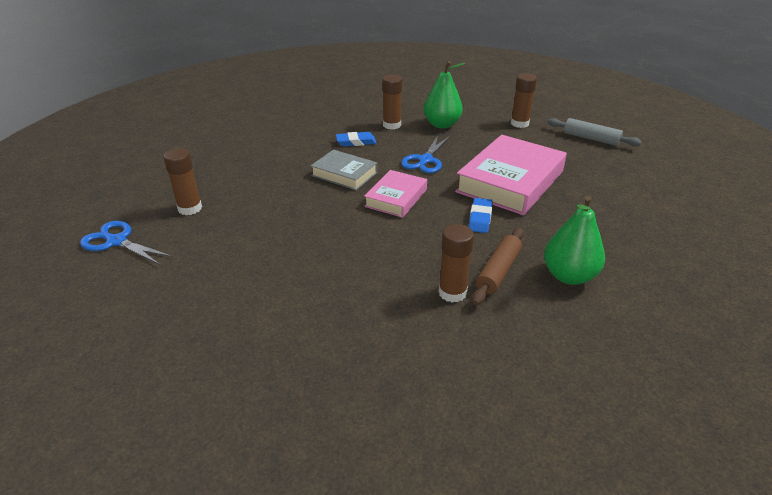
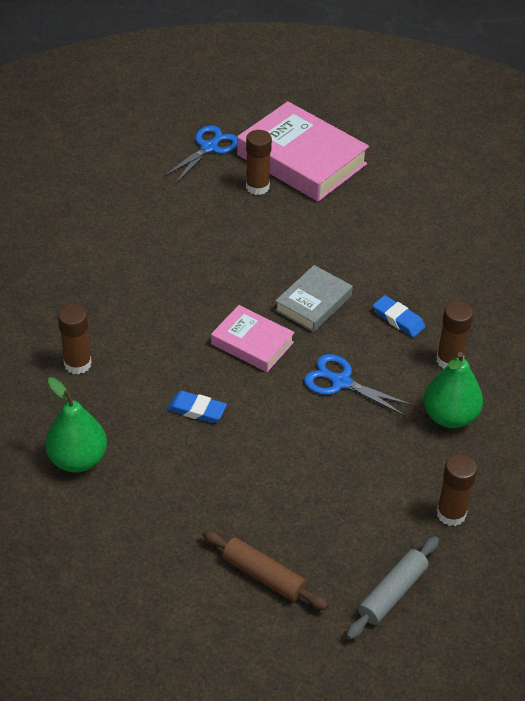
camera: 95 degrees right, 10 degrees up
(356, 142) = (398, 319): blue eraser -> blue eraser turned 45 degrees counterclockwise
(498, 271) = (99, 404): brown rolling pin -> brown rolling pin (263, 576)
(510, 181) = (274, 458): pink book -> pink book (301, 159)

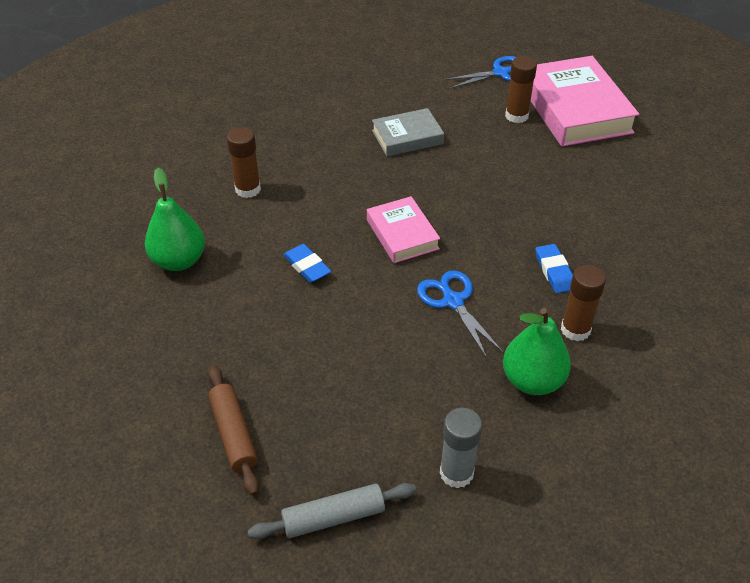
camera: 35 degrees right, 0 degrees up
(313, 303) = (485, 225): grey book -> grey book (407, 137)
(451, 514) = (456, 473): brown glue stick -> grey glue stick

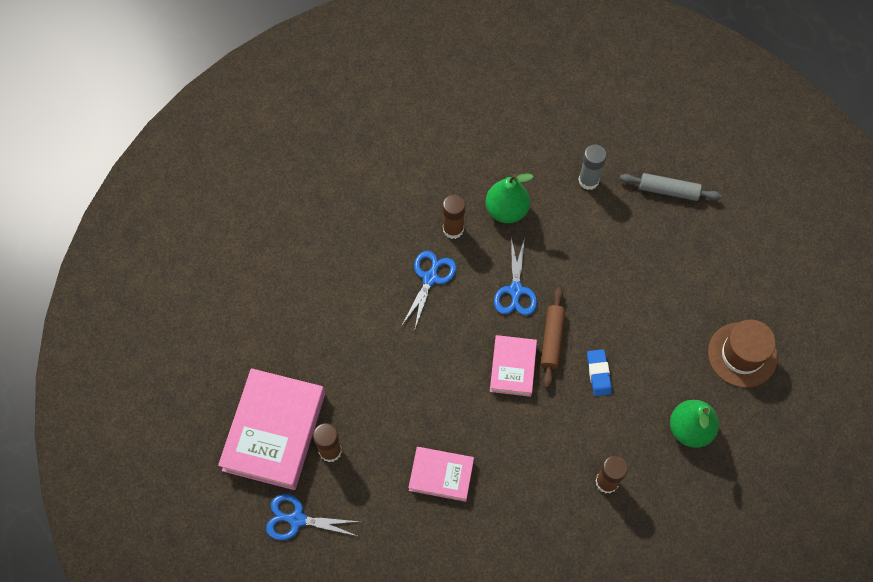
camera: 150 degrees left, 20 degrees up
(142, 354) = (742, 355): none -> brown hat
(234, 434) = (703, 266): brown rolling pin -> brown rolling pin (552, 340)
(407, 137) = (441, 475): grey book -> pink book
(554, 271) = (430, 278): blue eraser -> blue scissors

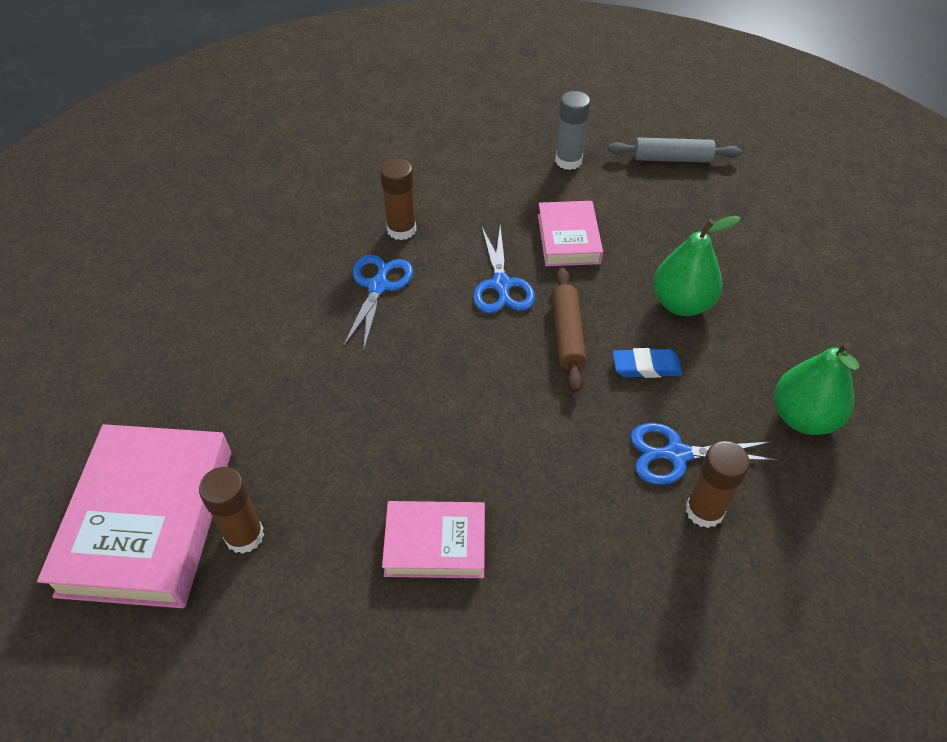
camera: 10 degrees left, 15 degrees down
(297, 519) = (189, 658): blue scissors -> blue scissors (677, 454)
(506, 210) = (470, 202): green pear -> green pear (681, 304)
(513, 367) = (518, 376): pink book -> pink book (568, 239)
(598, 373) = (646, 366): blue eraser -> blue eraser turned 75 degrees counterclockwise
(742, 355) = (837, 316): brown hat -> none

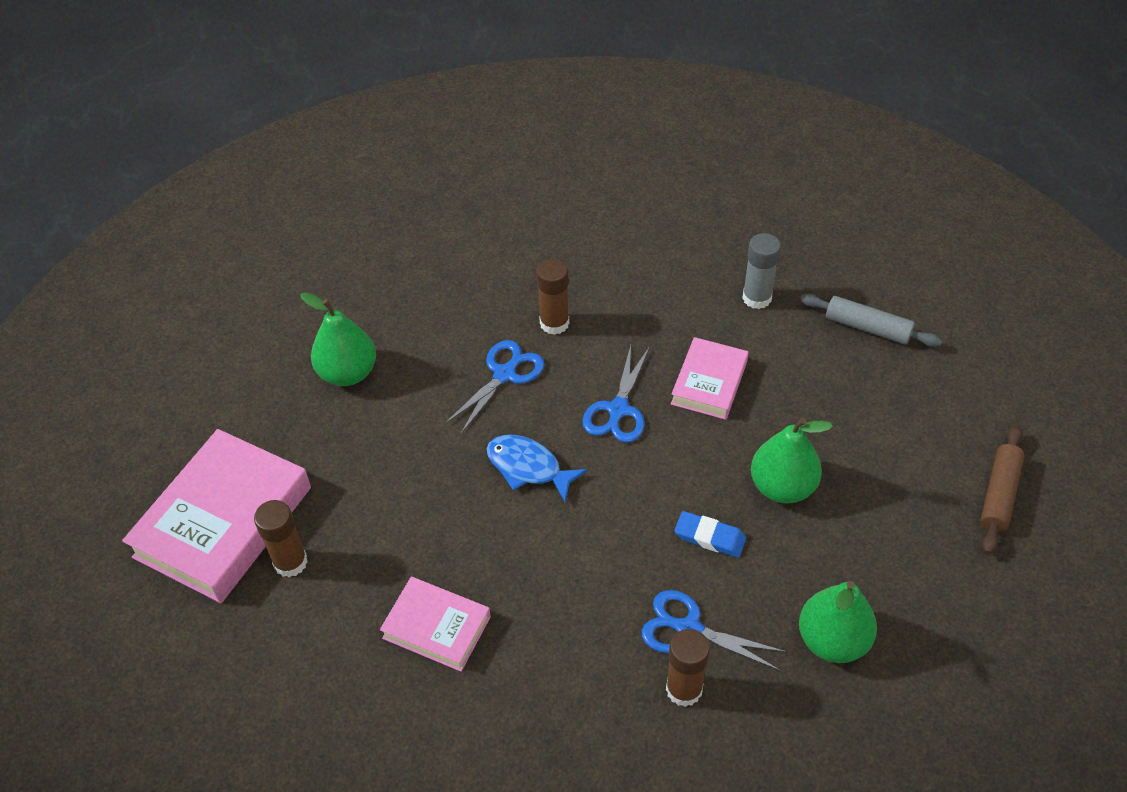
camera: 25 degrees right, 0 degrees up
(218, 332) = (348, 373): none -> green pear
(445, 361) = (528, 467): none -> blue fish
(567, 334) = (653, 480): brown rolling pin -> brown rolling pin (999, 494)

